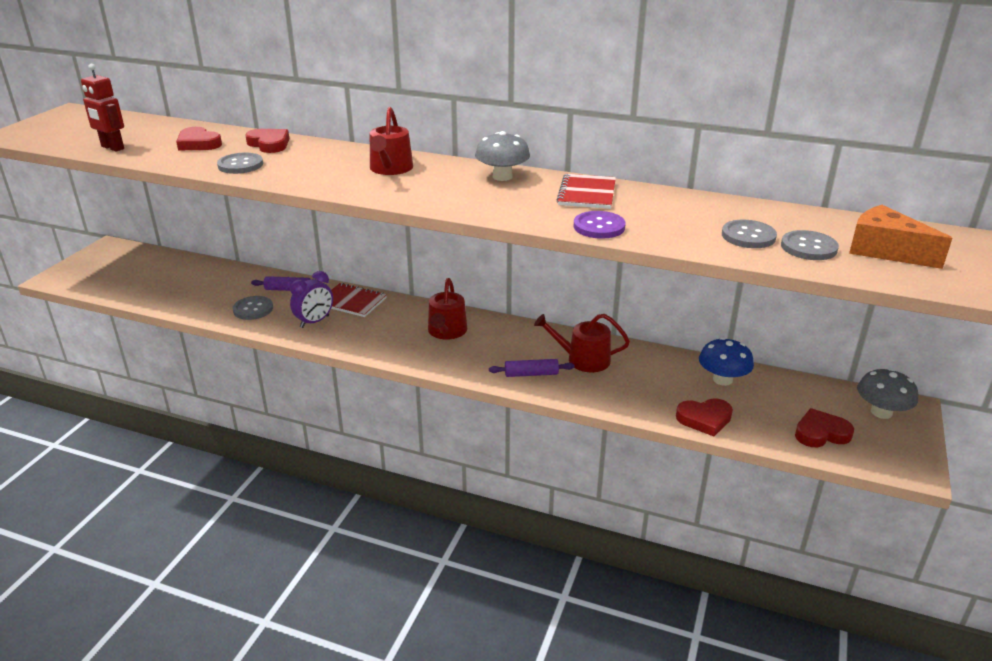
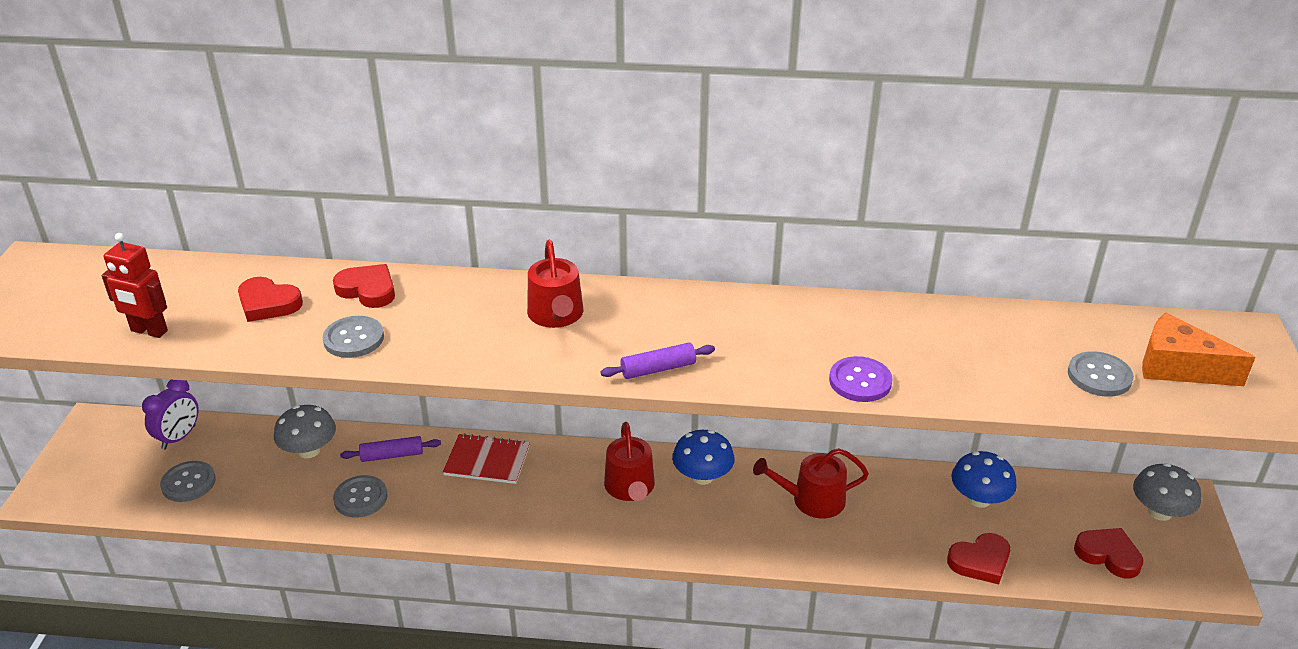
camera: 15 degrees left, 5 degrees up
(314, 321) = (454, 503): purple clock -> purple clock (179, 437)
(502, 177) = (703, 308): grey mushroom -> grey mushroom (309, 450)
(504, 333) = (702, 476): none -> blue mushroom
(531, 374) = (761, 535): purple rolling pin -> purple rolling pin (658, 369)
(587, 193) = (818, 323): red notebook -> none
(748, 236) = (1029, 368): grey button -> grey button (188, 483)
(821, 433) = (1108, 555): red heart -> red heart turned 60 degrees clockwise

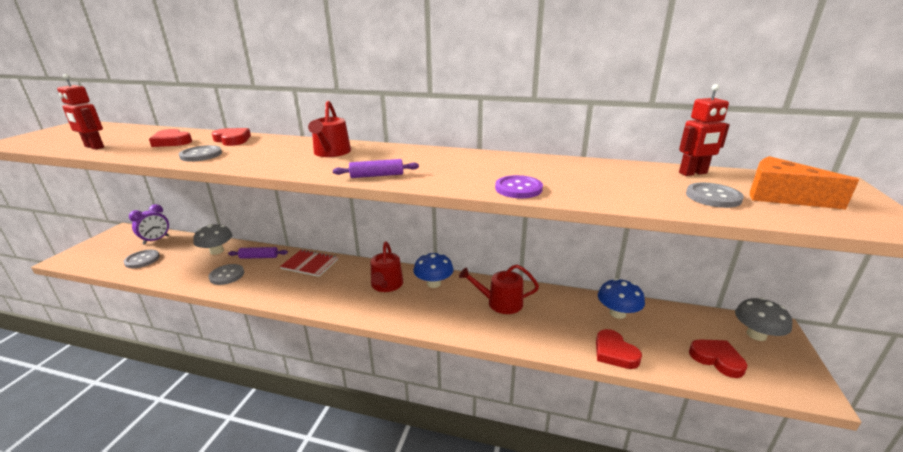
camera: 10 degrees right, 10 degrees down
(980, 561) = (614, 353): red heart -> red heart turned 75 degrees clockwise
(1077, 325) = (693, 173): none -> red robot

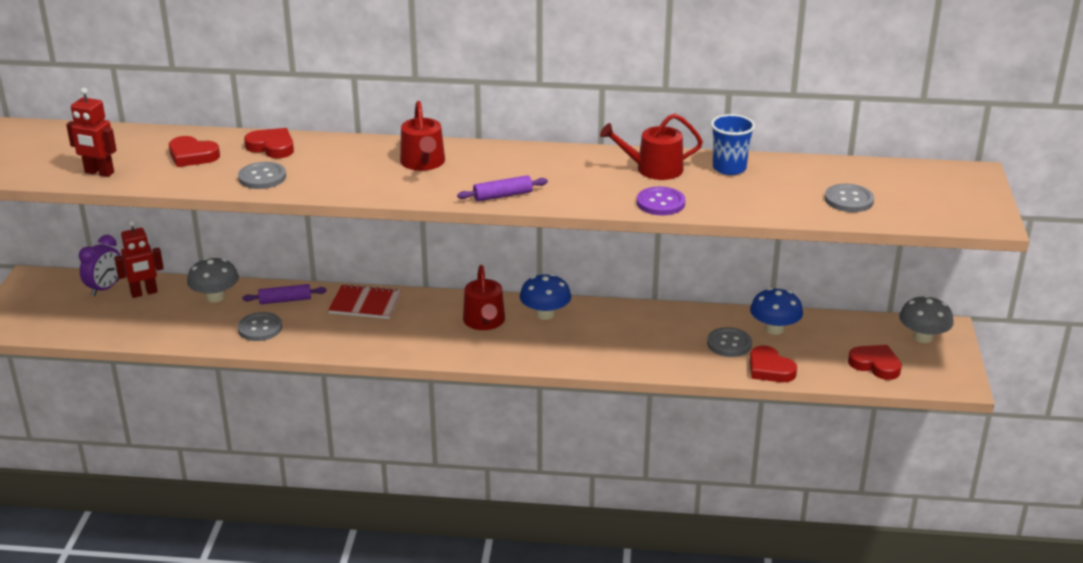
camera: 10 degrees left, 5 degrees up
(142, 260) = (116, 318): grey button -> grey button (729, 344)
(500, 303) = (635, 329): red watering can -> red watering can (653, 169)
(587, 168) = (729, 168): none -> blue cup
(693, 173) = (838, 169): red robot -> red robot (144, 293)
(781, 196) = (912, 194): orange cheese -> none

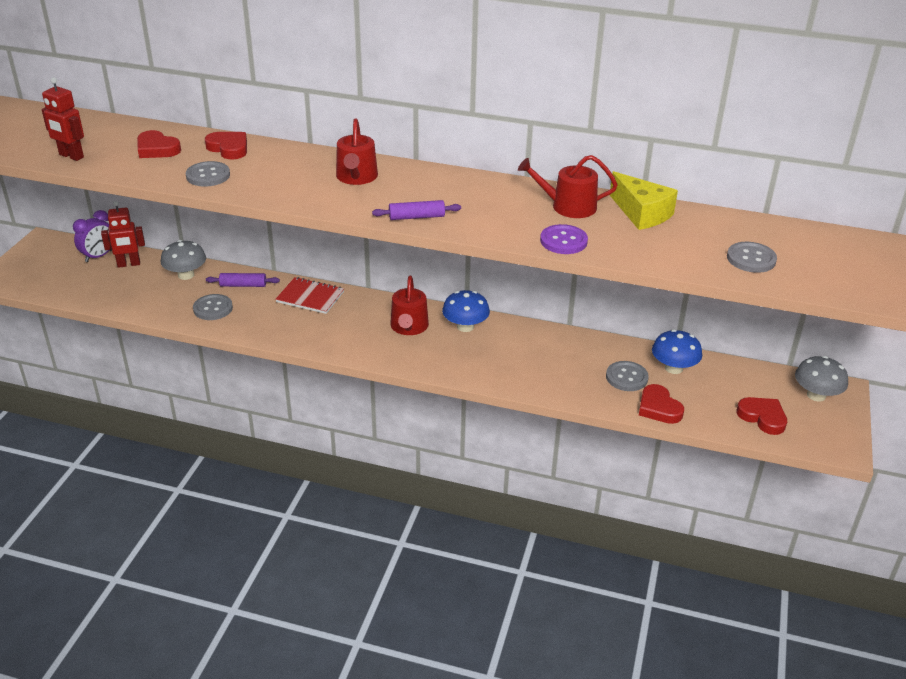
camera: 10 degrees right, 5 degrees up
(729, 168) = (641, 213): blue cup -> yellow cheese

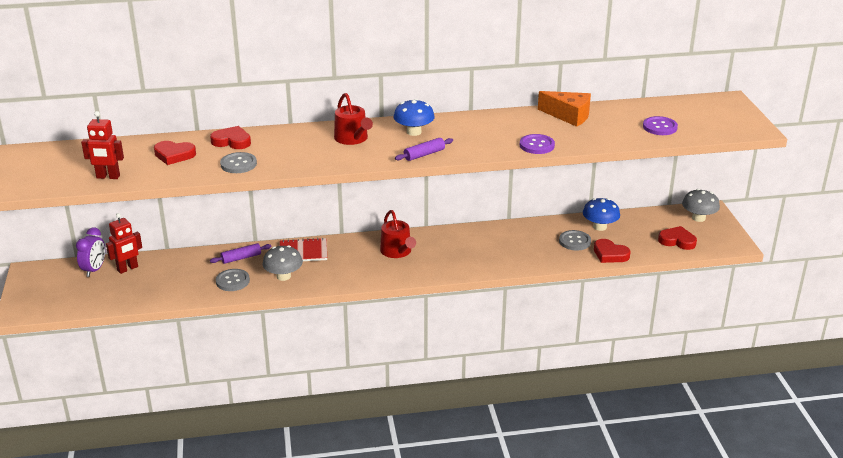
camera: 25 degrees left, 5 degrees down
(186, 275) = (186, 263): grey mushroom -> grey mushroom (283, 276)
(465, 326) = (438, 240): blue mushroom -> blue mushroom (414, 132)
(568, 206) = (518, 123): red watering can -> none
(641, 213) = (569, 116): yellow cheese -> orange cheese
(751, 259) = (659, 127): grey button -> purple button

